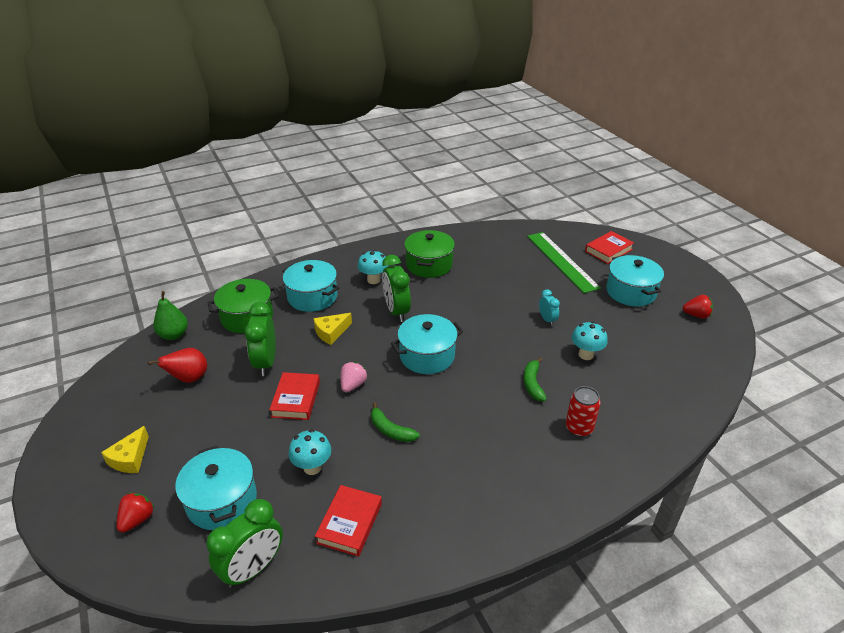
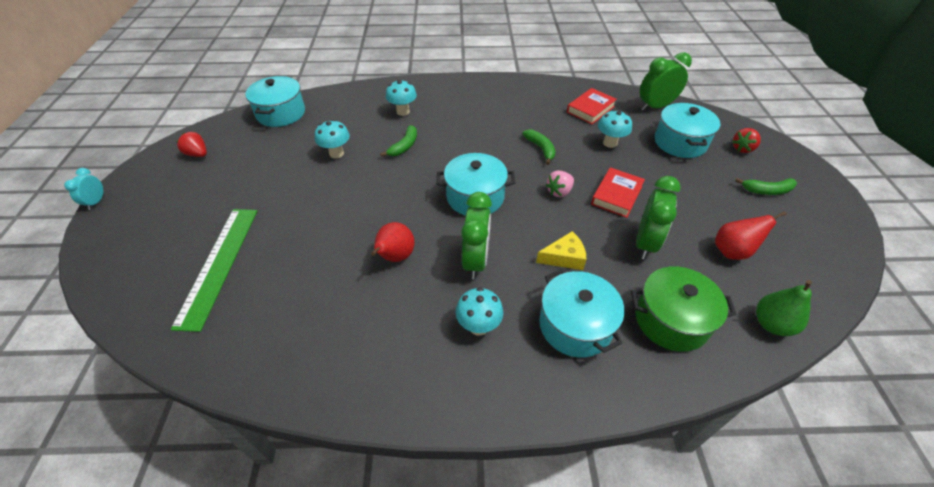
camera: 155 degrees left, 10 degrees up
(130, 458) = (767, 191): yellow cheese -> green banana
(429, 265) = (385, 327): green pot -> none
(455, 297) = (395, 257): none -> red pear
(547, 320) = (329, 195): turquoise clock -> turquoise clock (96, 202)
(579, 428) = (403, 111): red can -> turquoise mushroom
(608, 250) = (144, 260): red book -> none
(630, 292) = (212, 196): turquoise pot -> turquoise pot (281, 113)

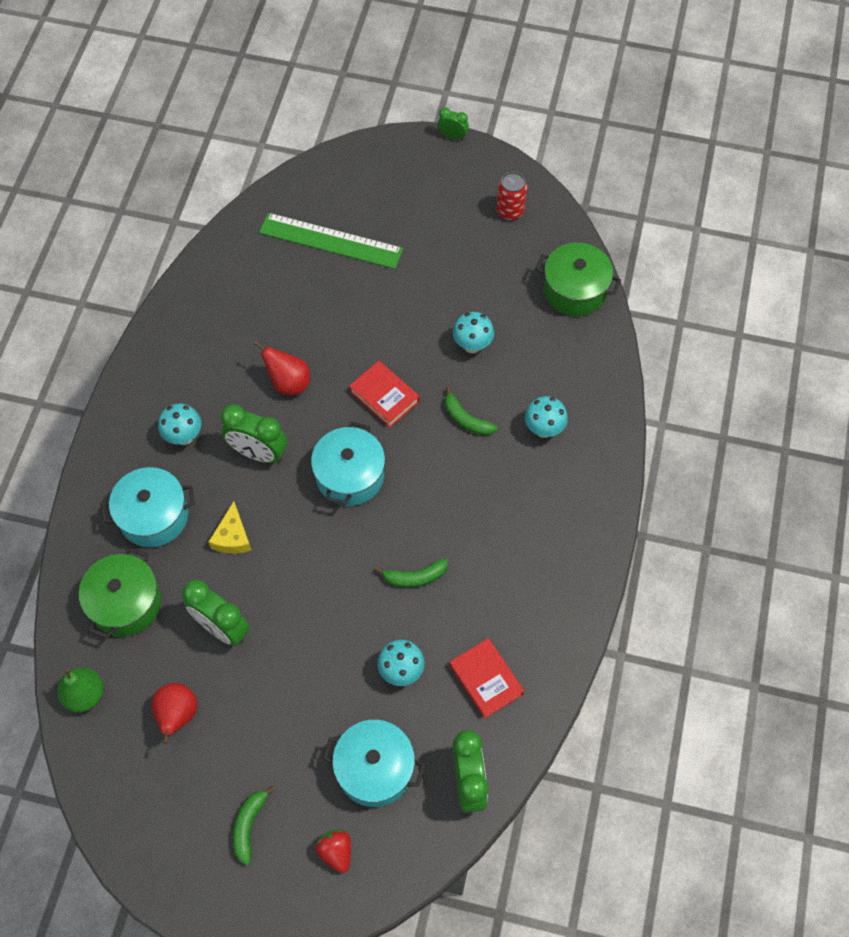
camera: 105 degrees right, 15 degrees up
(96, 202) = (452, 136): turquoise clock -> green clock
(197, 154) = (510, 211): red strawberry -> red can
(281, 113) = (575, 290): turquoise pot -> green pot
(559, 192) = (329, 569): pink strawberry -> none
(616, 195) = (302, 632): red book -> red book (384, 396)

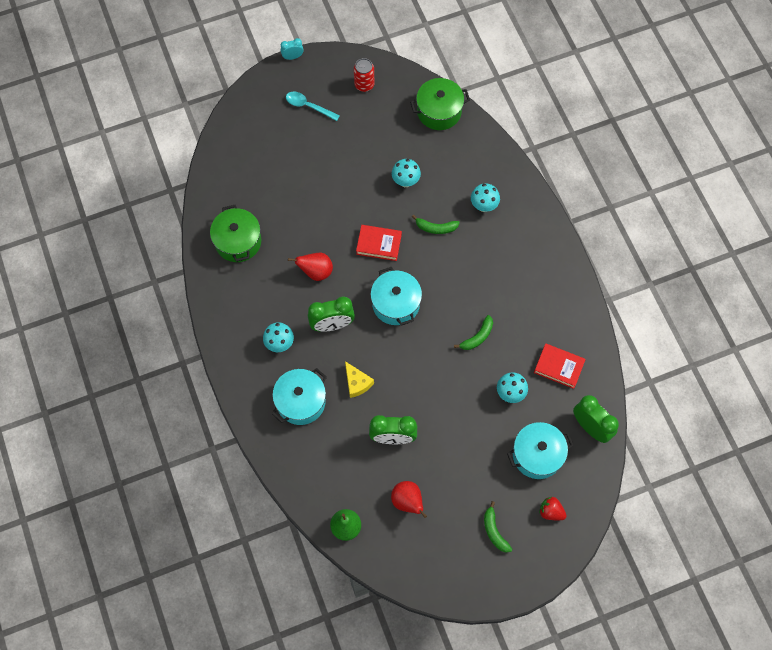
camera: 35 degrees left, 5 degrees up
(126, 603) = (326, 461): green pot -> green pot (238, 241)
(331, 241) = (270, 169): green ruler -> none
(427, 198) = (308, 106): none -> turquoise spoon
(452, 136) = (293, 57): green clock -> turquoise clock

